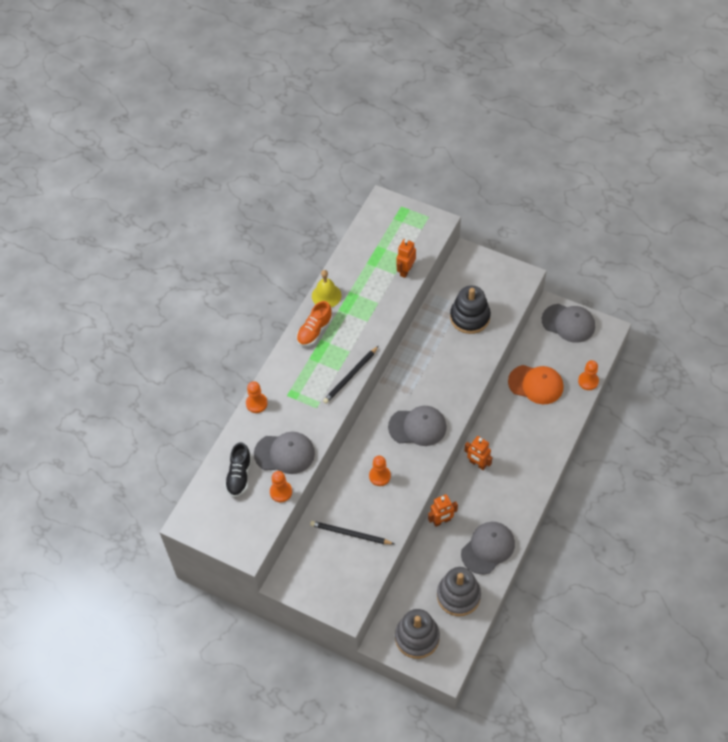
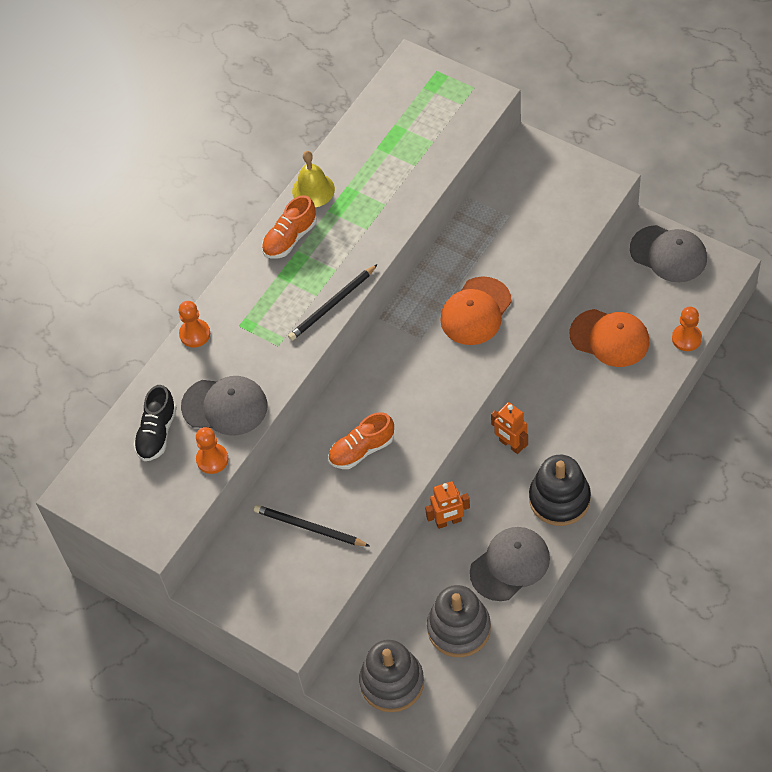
camera: 10 degrees right, 0 degrees up
(379, 476) = (362, 450): orange pawn -> orange shoe
(405, 271) = (431, 161): orange robot -> none
(417, 427) = (425, 384): grey cap -> none
(446, 373) = (476, 311): none -> orange cap
(470, 317) = (520, 235): black stacking toy -> black stacking toy (559, 499)

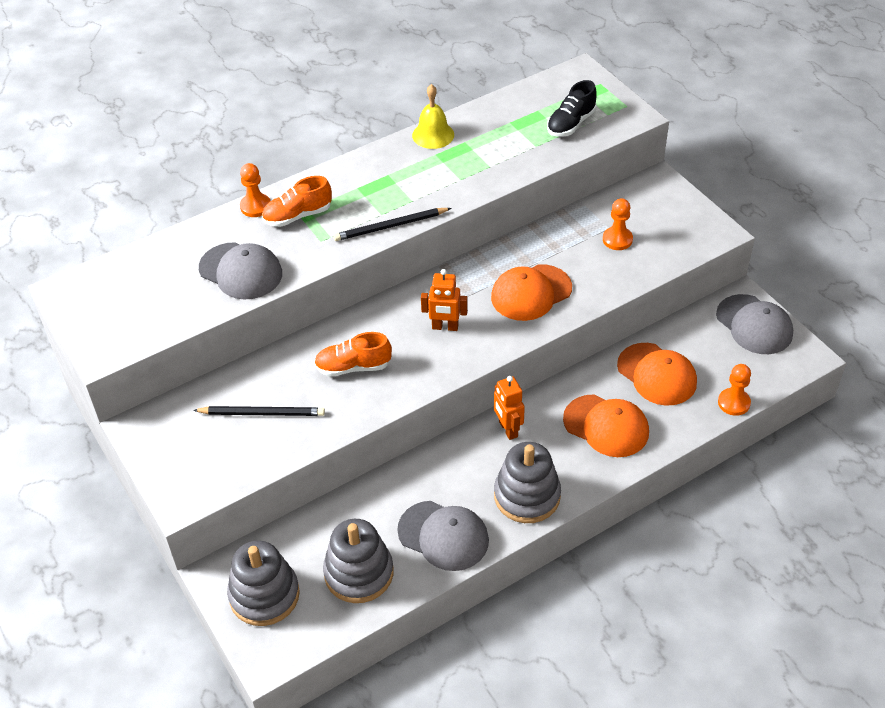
camera: 20 degrees right, 10 degrees down
(157, 433) = (168, 270): black shoe -> black shoe (571, 124)
(212, 459) = (199, 309): orange pawn -> orange pawn (617, 239)
(290, 238) = (388, 163): orange shoe -> orange shoe (297, 216)
(309, 527) = (262, 413): black pencil -> black pencil turned 135 degrees clockwise
(448, 521) = (408, 472): orange robot -> orange robot (445, 327)
(510, 565) = (443, 536): grey cap -> grey cap turned 45 degrees clockwise
(559, 499) = (527, 496): black stacking toy -> grey stacking toy
(592, 406) = (606, 426): none -> orange cap

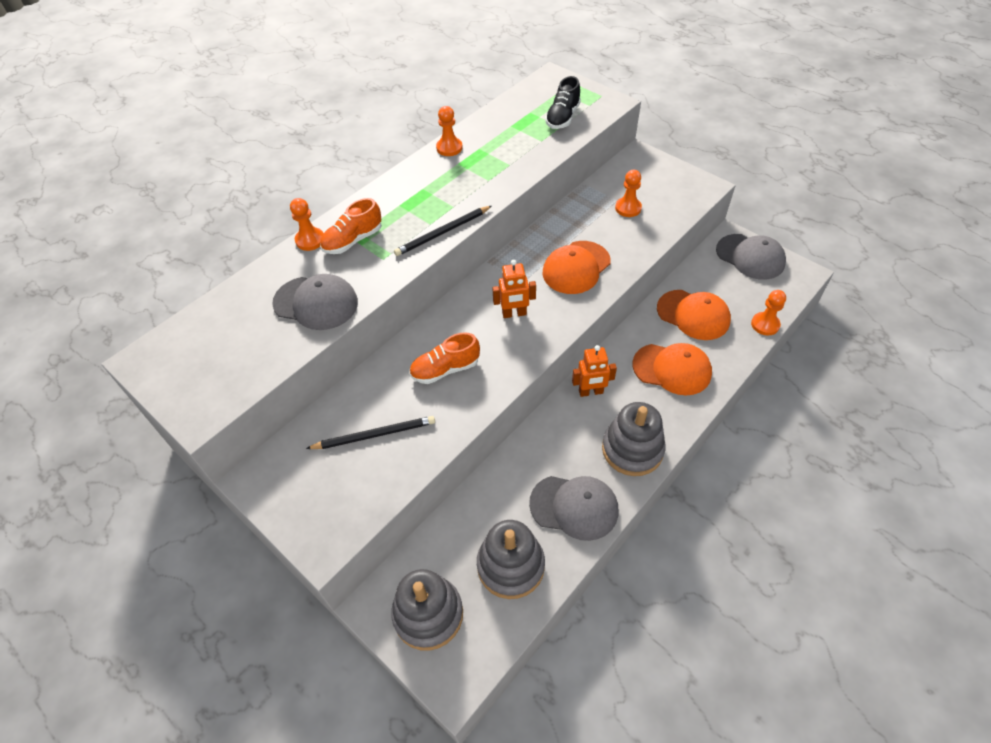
camera: 15 degrees left, 5 degrees up
(433, 135) = (449, 148): yellow bell -> orange pawn
(508, 429) = (591, 392): orange robot -> orange robot turned 60 degrees counterclockwise

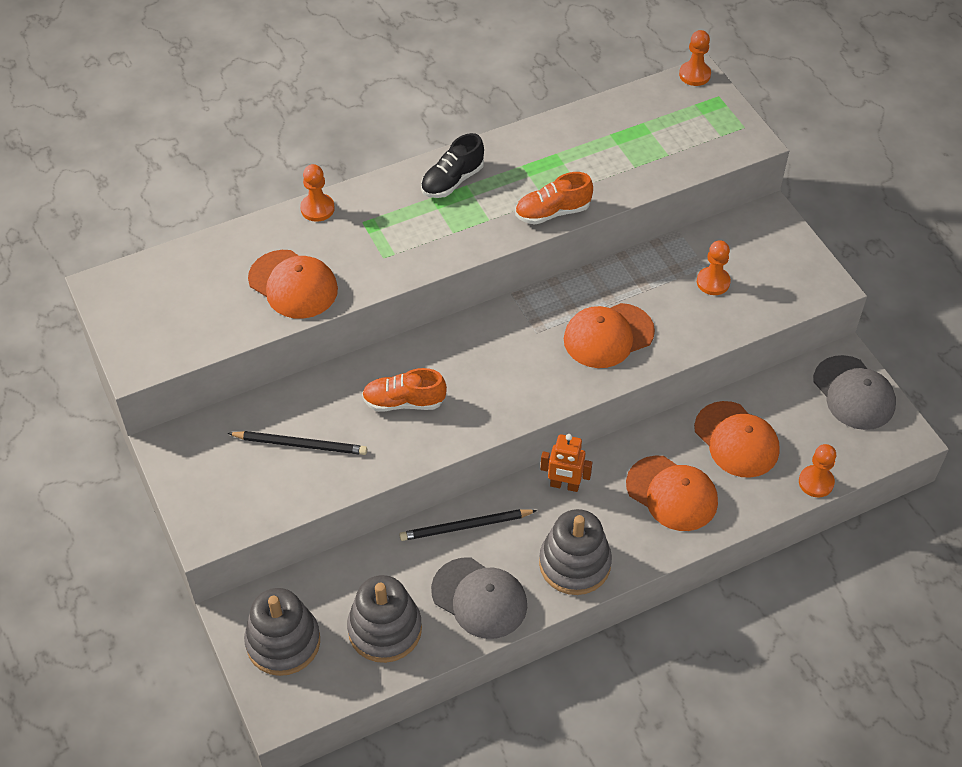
camera: 20 degrees right, 0 degrees up
(316, 303) = (293, 284): grey cap -> orange cap
(353, 240) = (362, 224): orange shoe -> orange shoe (552, 212)
(442, 233) = (461, 248): black pencil -> black pencil (465, 526)
(449, 148) = (522, 141): orange pawn -> orange pawn (694, 75)
(514, 314) = (509, 366): orange robot -> none
(562, 117) = (678, 143): black shoe -> black shoe (452, 181)

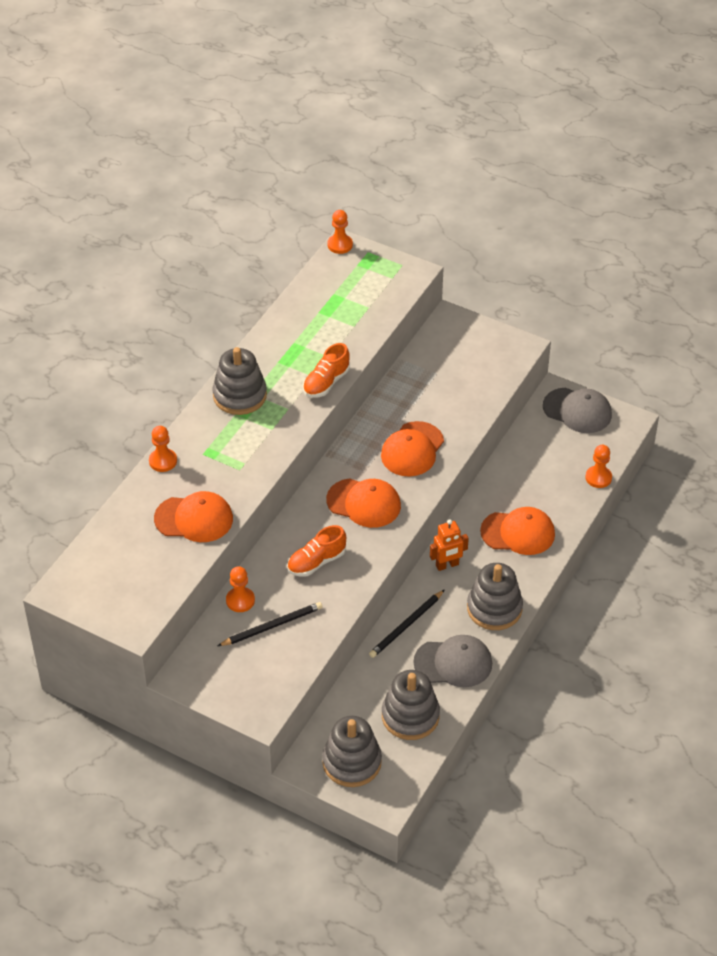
camera: 35 degrees left, 5 degrees down
(452, 181) = (240, 395): black shoe -> grey stacking toy
(713, 282) = (449, 380): orange pawn -> orange pawn (240, 600)
(736, 440) = (530, 478): orange cap -> orange cap (364, 503)

